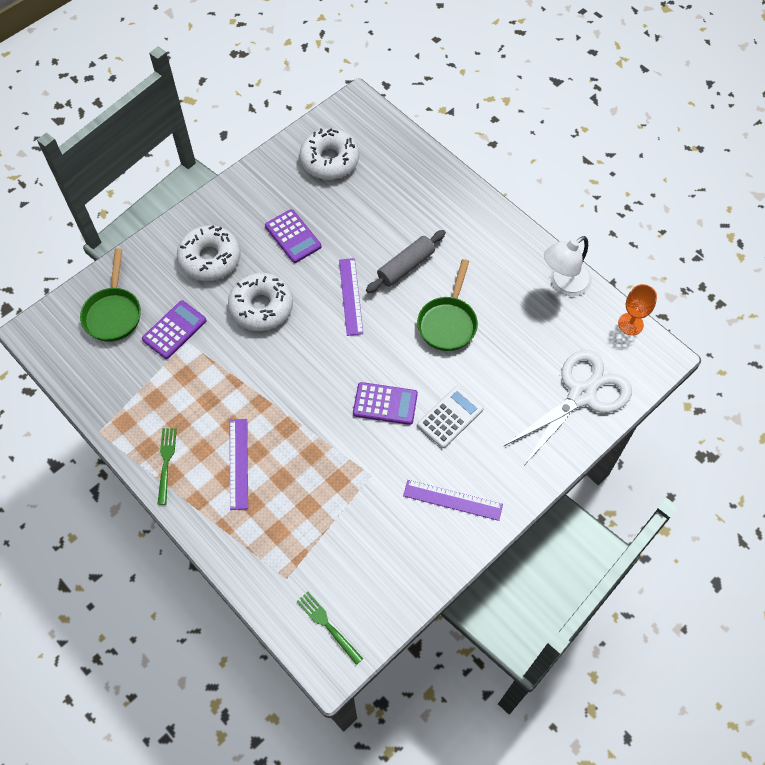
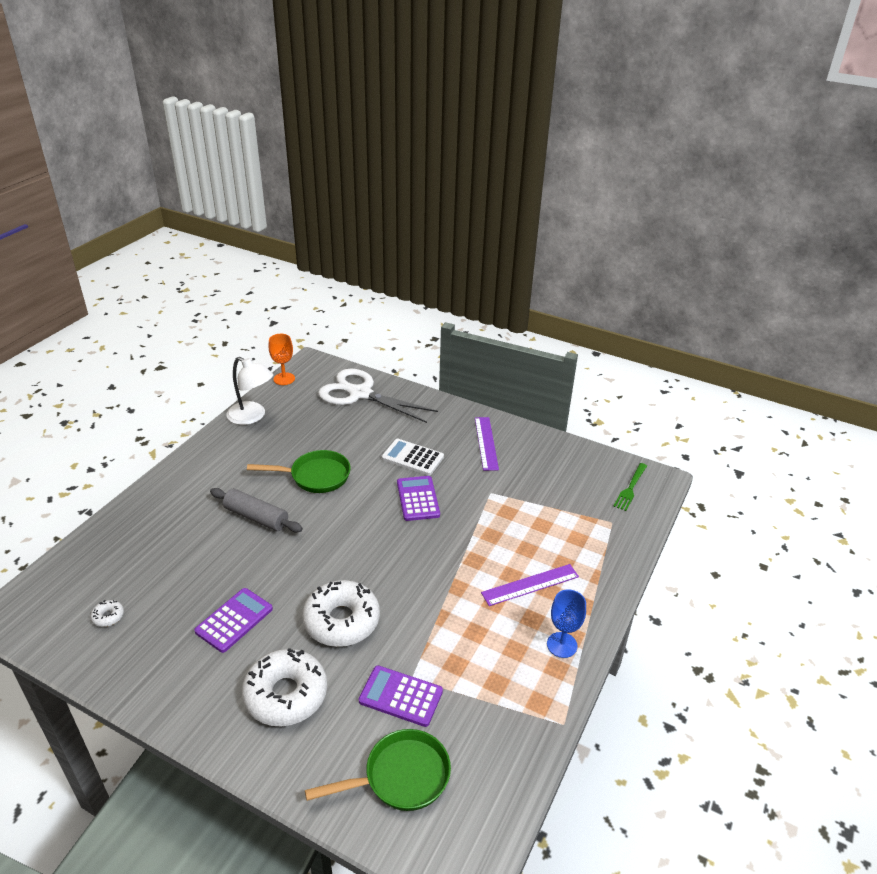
camera: 110 degrees left, 25 degrees down
(166, 462) = (562, 645): green fork -> blue goblet
(329, 160) = (108, 616): white donut -> white donut, size x0.41
(350, 296) = (305, 550): purple ruler -> none

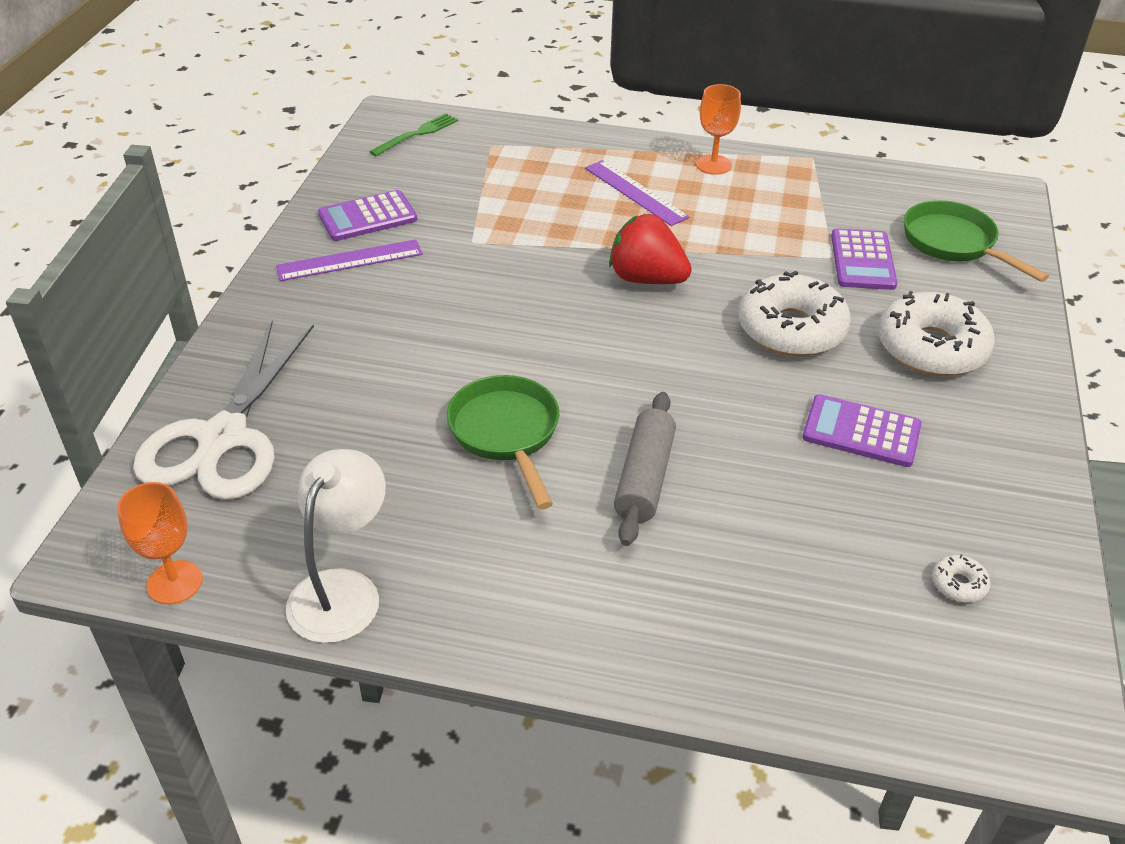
camera: 105 degrees left, 5 degrees up
(412, 457) = (414, 330): white calculator -> none
(418, 499) = (515, 307): purple calculator -> purple calculator (367, 217)
(423, 563) = (646, 279): none -> red strawberry
(562, 645) = (713, 165): blue goblet -> orange goblet
(630, 488) = (417, 134): green fork -> green fork turned 60 degrees counterclockwise

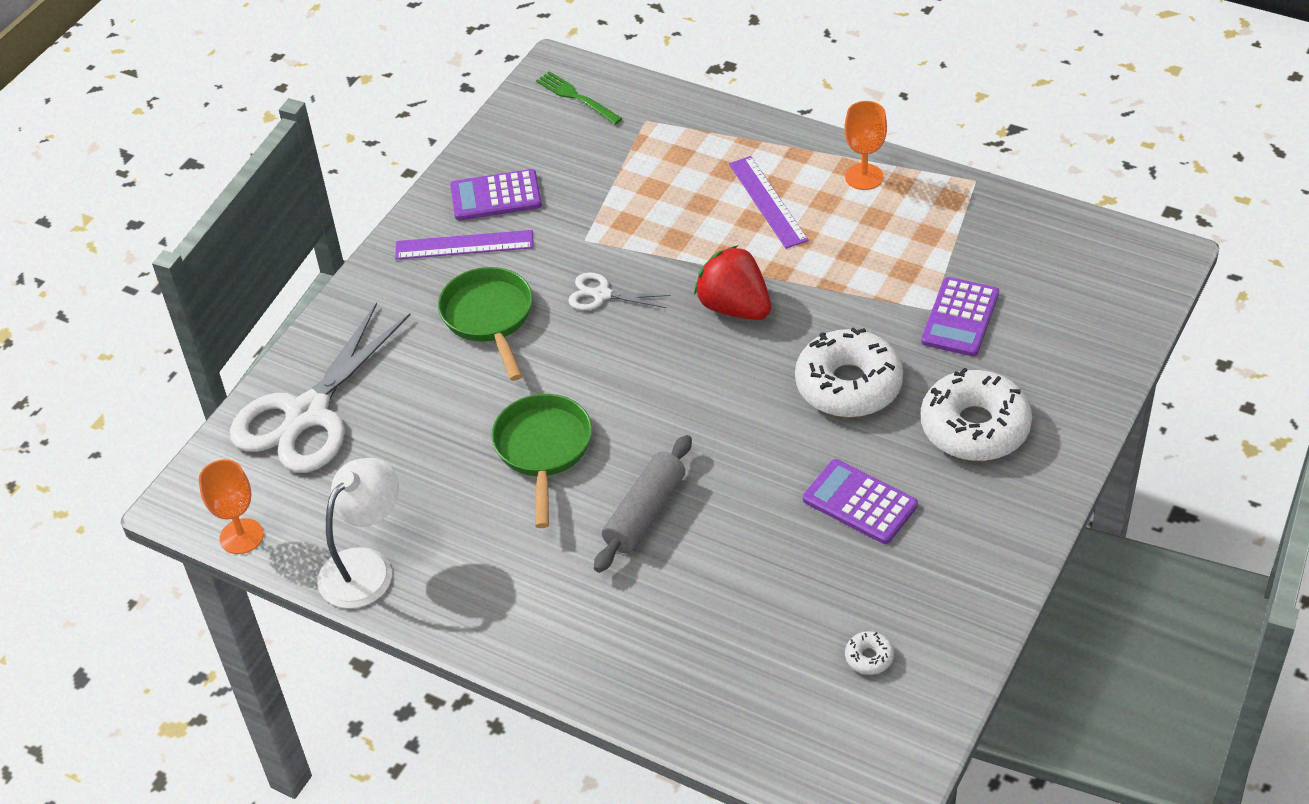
camera: 20 degrees right, 5 degrees up
(417, 134) = (576, 97): green fork -> green fork turned 105 degrees counterclockwise
(509, 285) = (602, 295): none -> white scissors
(954, 244) = (1067, 311): green pan -> green pan (489, 318)

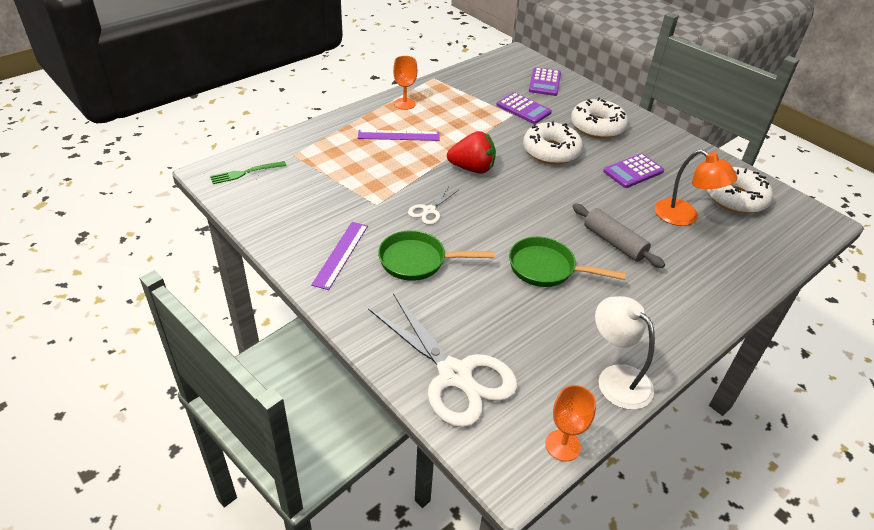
camera: 75 degrees left, 5 degrees down
(496, 196) = (306, 229): purple calculator -> purple calculator (544, 82)
(734, 307) = (472, 168): red strawberry -> red strawberry turned 150 degrees counterclockwise
(766, 591) = (684, 217): none -> orange lamp
(869, 657) = (735, 198): white donut -> white donut, size x2.46

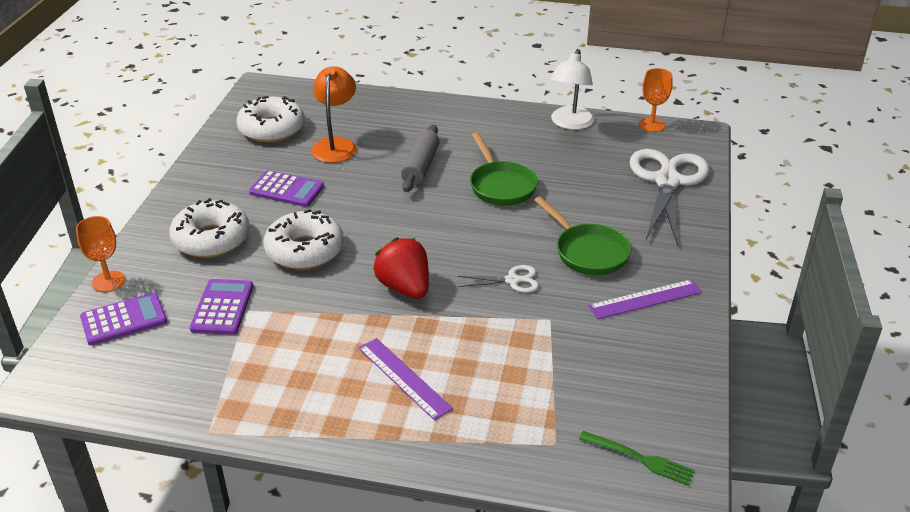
camera: 125 degrees left, 5 degrees down
(404, 104) = (318, 418): orange goblet -> orange goblet (108, 281)

